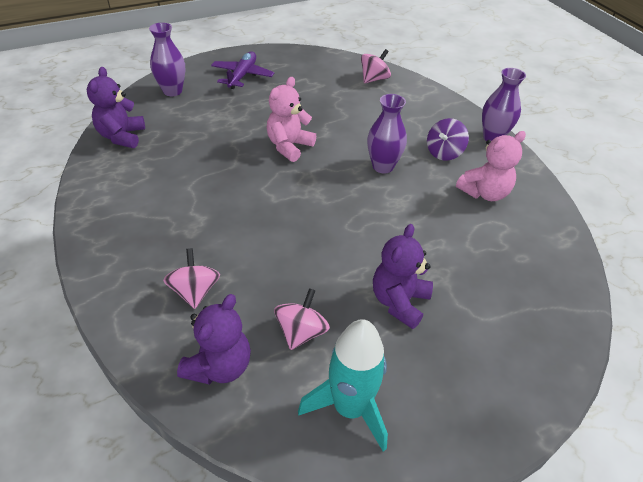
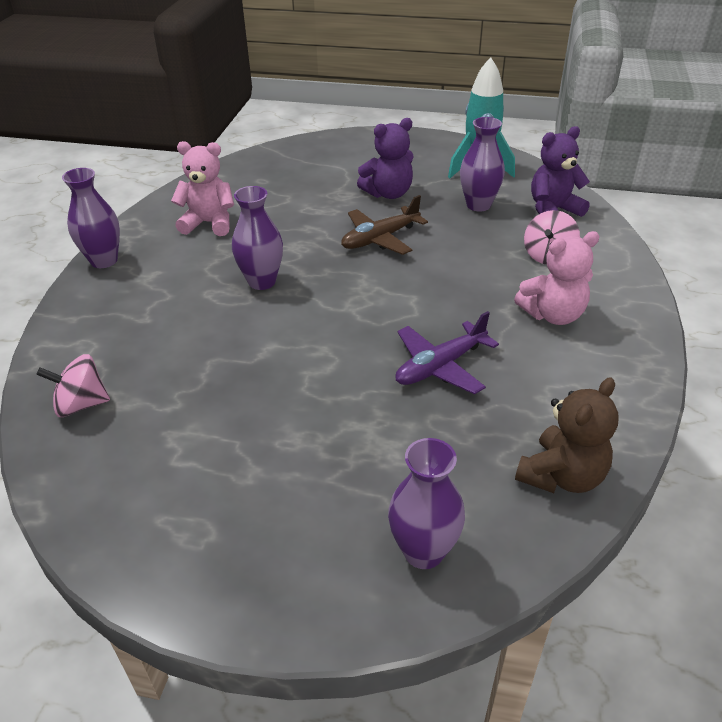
camera: 140 degrees left, 5 degrees down
(122, 136) = (561, 476): purple teddy bear -> brown teddy bear
(242, 76) = (266, 527): purple plane -> purple plane (440, 366)
(289, 146) = (334, 349): pink teddy bear -> pink teddy bear (553, 315)
(301, 332) = (478, 205): pink spinning top -> purple vase
(348, 240) = (380, 239): none -> brown plane
(444, 152) = (179, 268): purple spinning top -> none

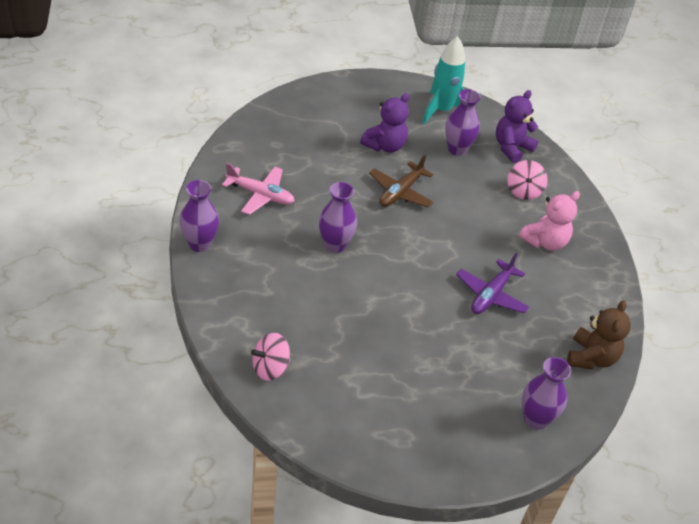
camera: 25 degrees left, 5 degrees up
(209, 223) = (260, 195): pink teddy bear -> pink plane

